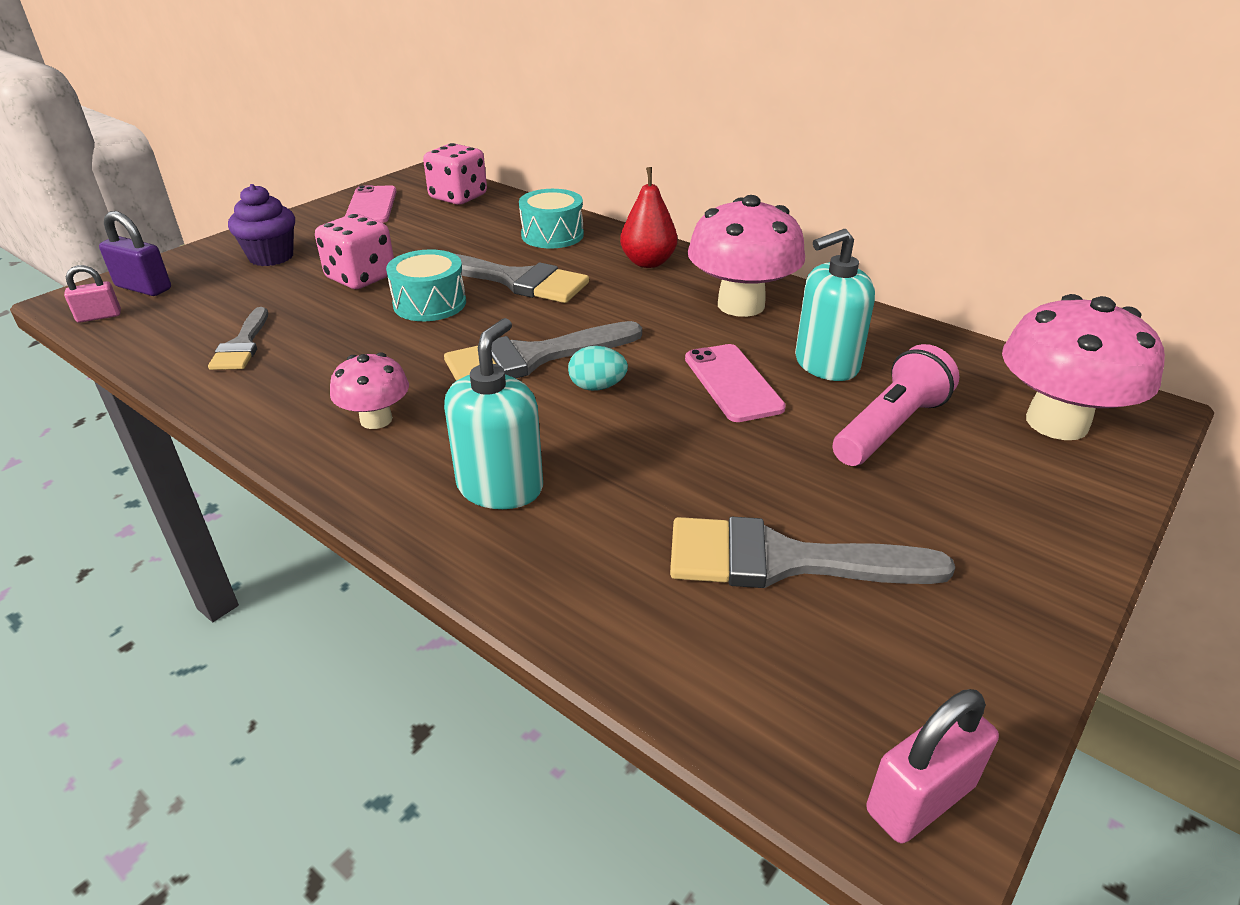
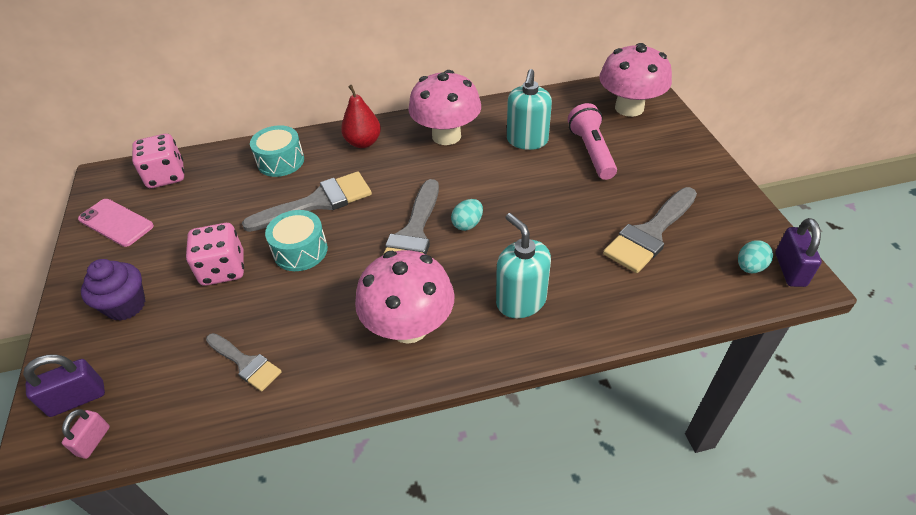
camera: 50 degrees left, 10 degrees up
(376, 419) = (409, 327): pink mushroom -> pink mushroom, size x1.83
(732, 383) = (512, 177): pink phone -> none
(853, 727) = (749, 267): none -> turquoise egg
(920, 798) = (790, 270): pink padlock -> purple padlock

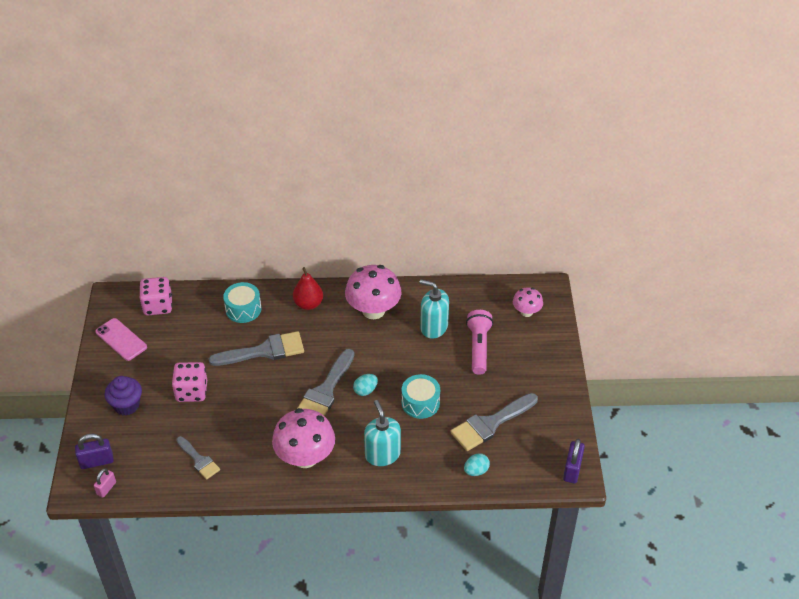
camera: 10 degrees right, 0 degrees up
(300, 251) = (245, 388): turquoise drum -> turquoise drum (420, 403)
(527, 140) = (433, 327): turquoise soap dispenser -> turquoise soap dispenser turned 90 degrees clockwise
(629, 108) = (526, 312): pink mushroom -> pink mushroom, size x0.55
(749, 267) = (546, 462): turquoise egg -> turquoise egg (476, 471)

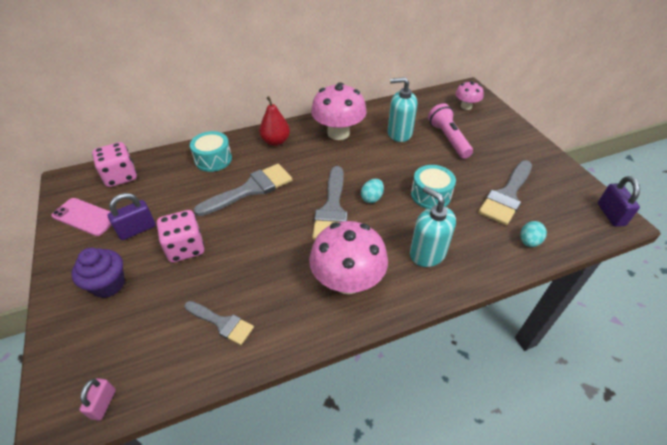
camera: 20 degrees left, 0 degrees up
(96, 461) = (81, 368): purple padlock -> purple padlock (137, 229)

